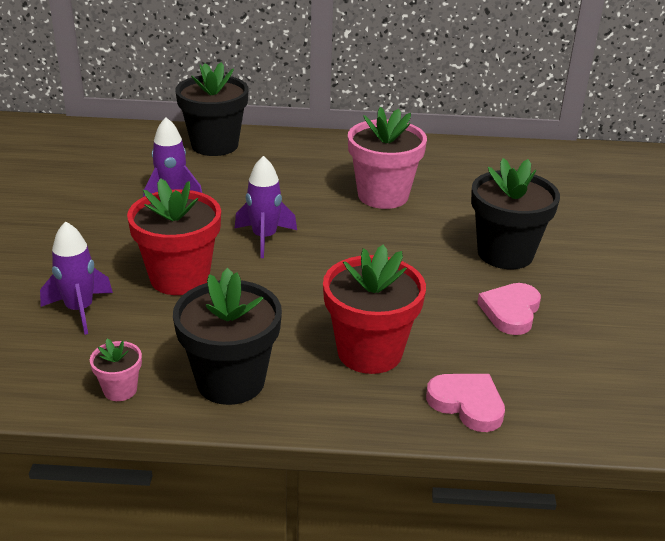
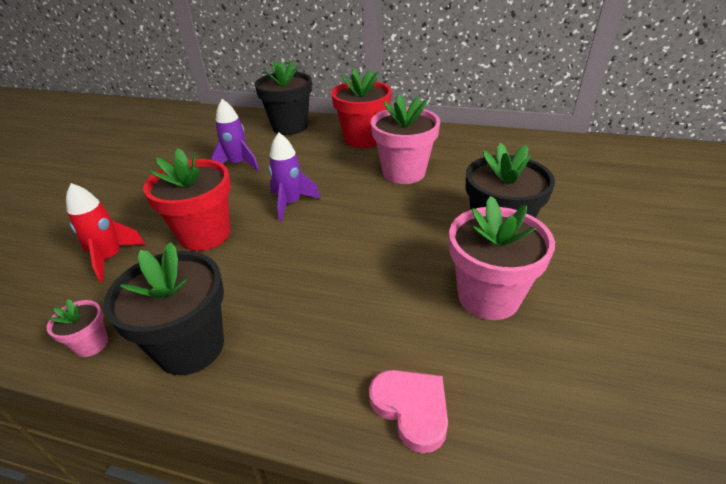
camera: 15 degrees right, 5 degrees up
(80, 310) = (111, 258): purple rocket -> red rocket
(369, 352) = (333, 329): red flower pot -> red flower pot (363, 139)
(510, 311) = (488, 297): pink heart -> pink flower pot

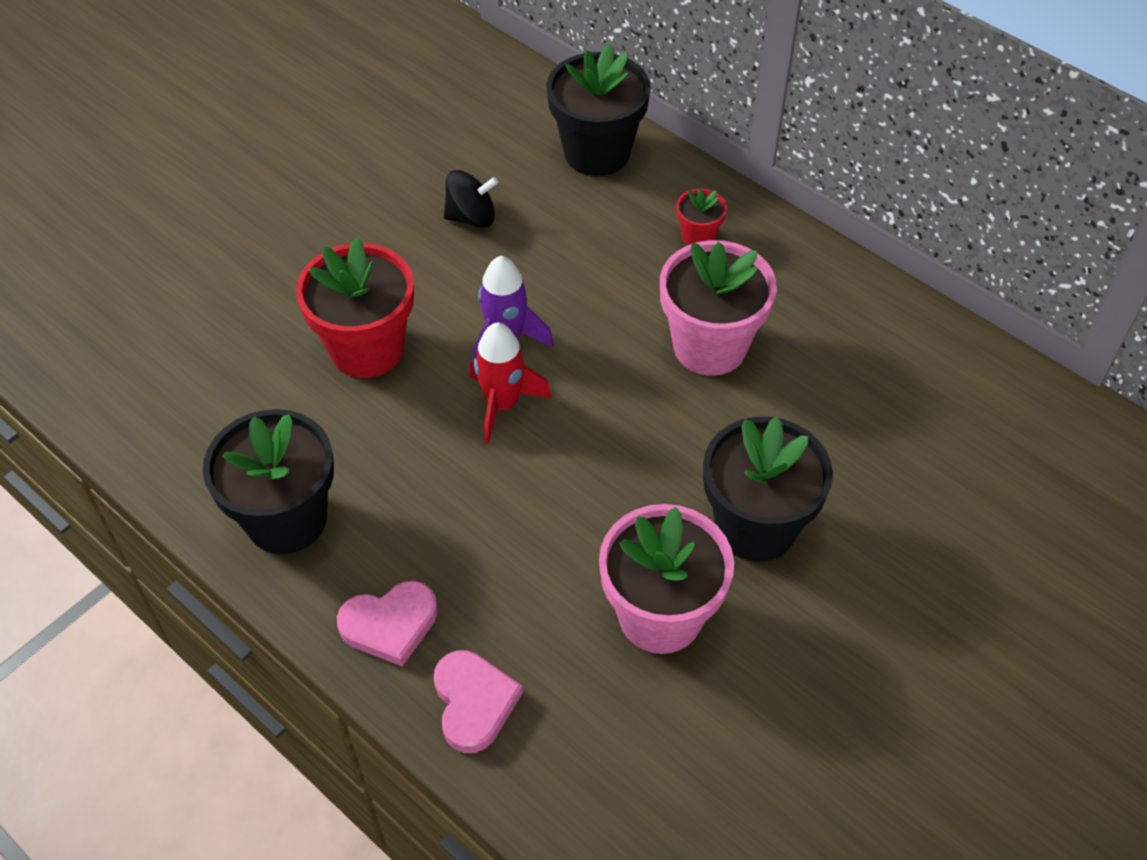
camera: 25 degrees right, 15 degrees up
(91, 344) = (186, 466): pink flower pot -> none
(111, 258) = (240, 339): red rocket -> red rocket (502, 404)
(238, 164) = (471, 217): purple rocket -> black spinning top
(311, 383) = (390, 625): none -> pink heart
(363, 139) = (698, 237): red flower pot -> red flower pot, size x0.48

